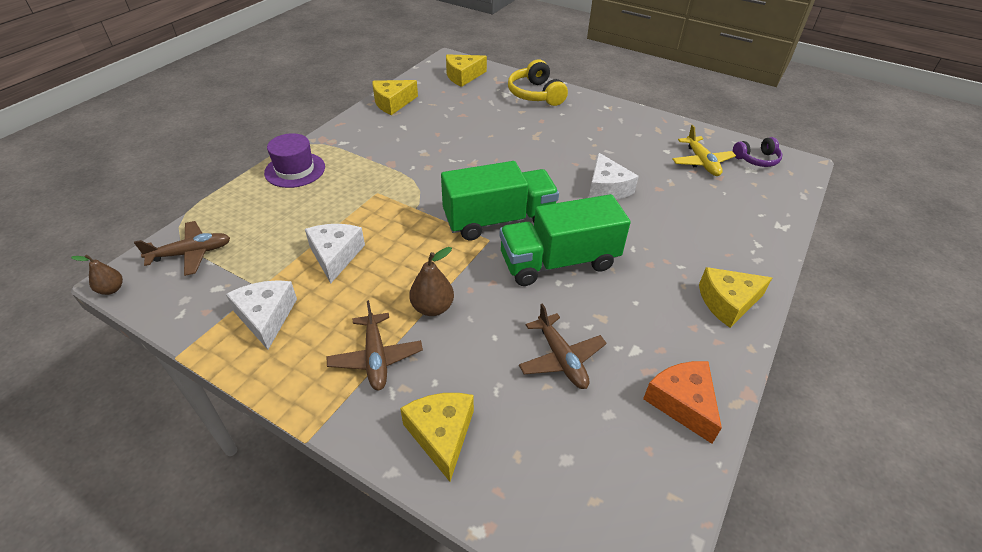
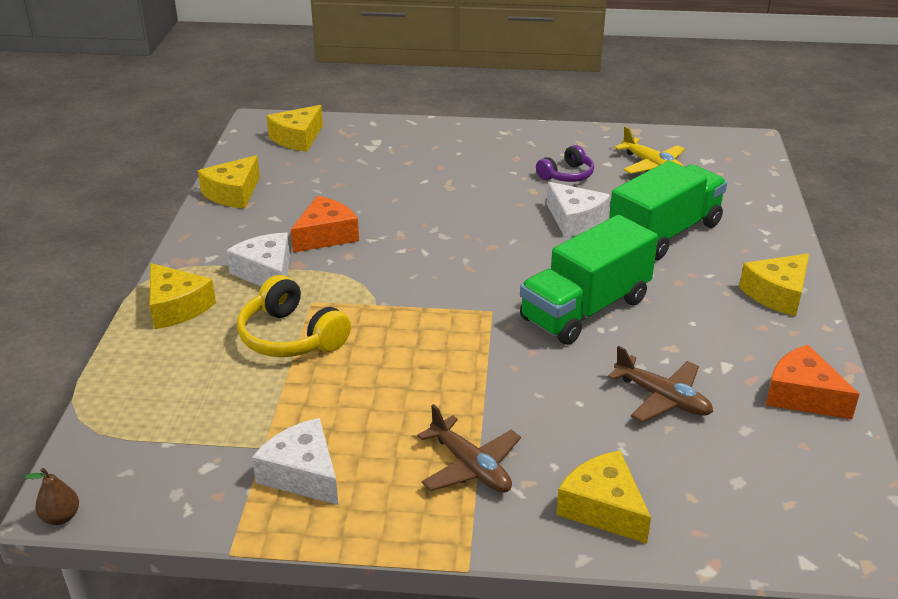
camera: 25 degrees left, 10 degrees down
(191, 253) = (131, 442): brown plane -> none
(295, 170) = (176, 307): purple hat -> yellow cheese
(335, 256) = (325, 384): white cheese -> white cheese (266, 273)
(425, 148) = (326, 236): none -> orange cheese
(432, 307) = (489, 398): brown pear -> none
(499, 220) = (485, 288): green truck -> green truck (664, 234)
(535, 94) = (408, 138): yellow headphones -> yellow headphones (291, 337)
(756, 159) = (705, 148): purple headphones -> purple headphones (567, 175)

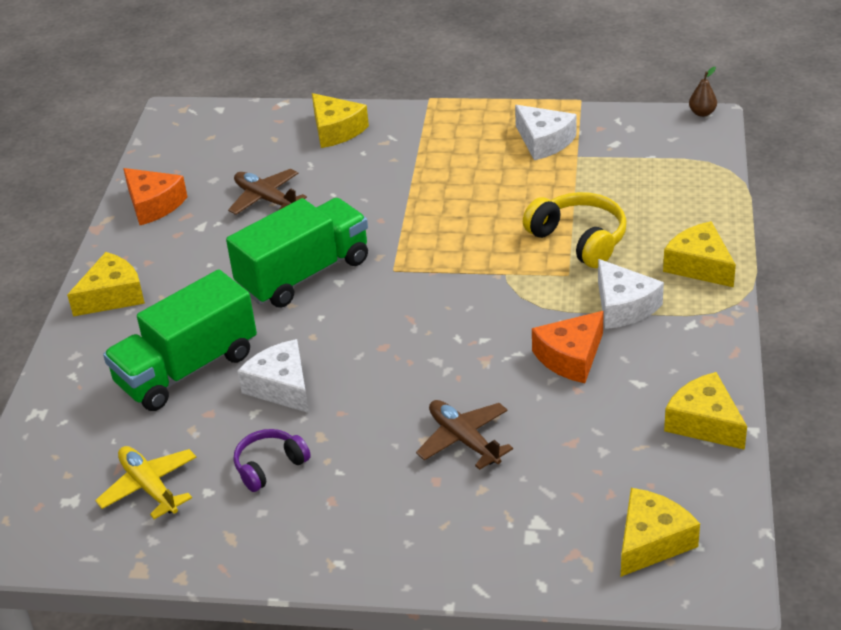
camera: 175 degrees left, 5 degrees up
(233, 193) = (704, 422): yellow cheese -> yellow cheese turned 75 degrees counterclockwise
(470, 467) = (423, 150): brown plane -> brown plane (464, 440)

